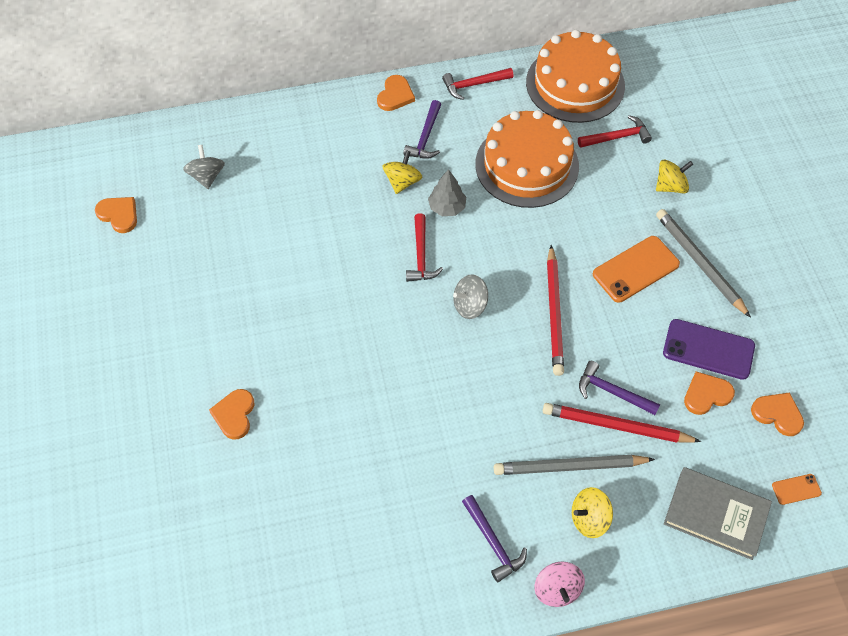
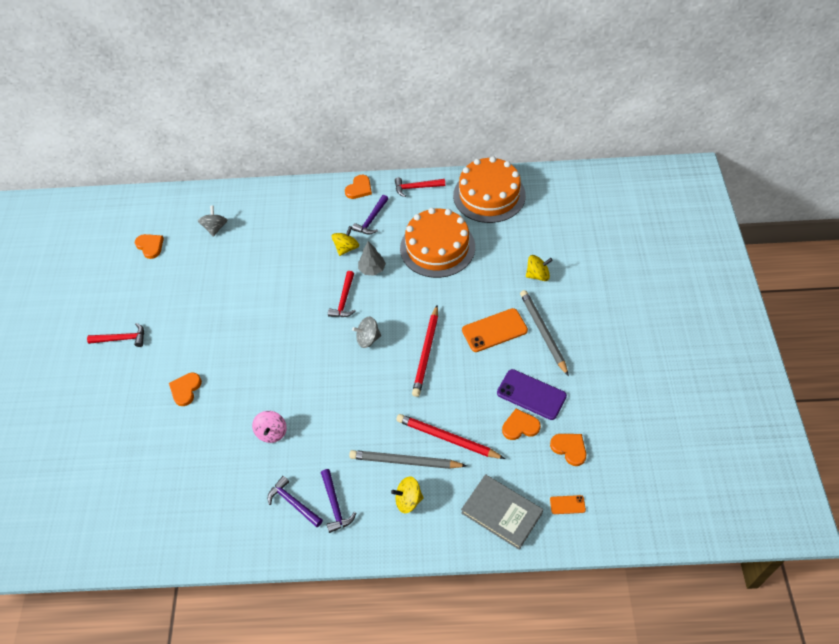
camera: 15 degrees right, 5 degrees down
(557, 589) = (370, 545): pink spinning top -> pink spinning top (272, 432)
(612, 392) = (451, 414): purple hammer -> purple hammer (293, 503)
(617, 137) = (508, 236): red hammer -> red hammer (122, 339)

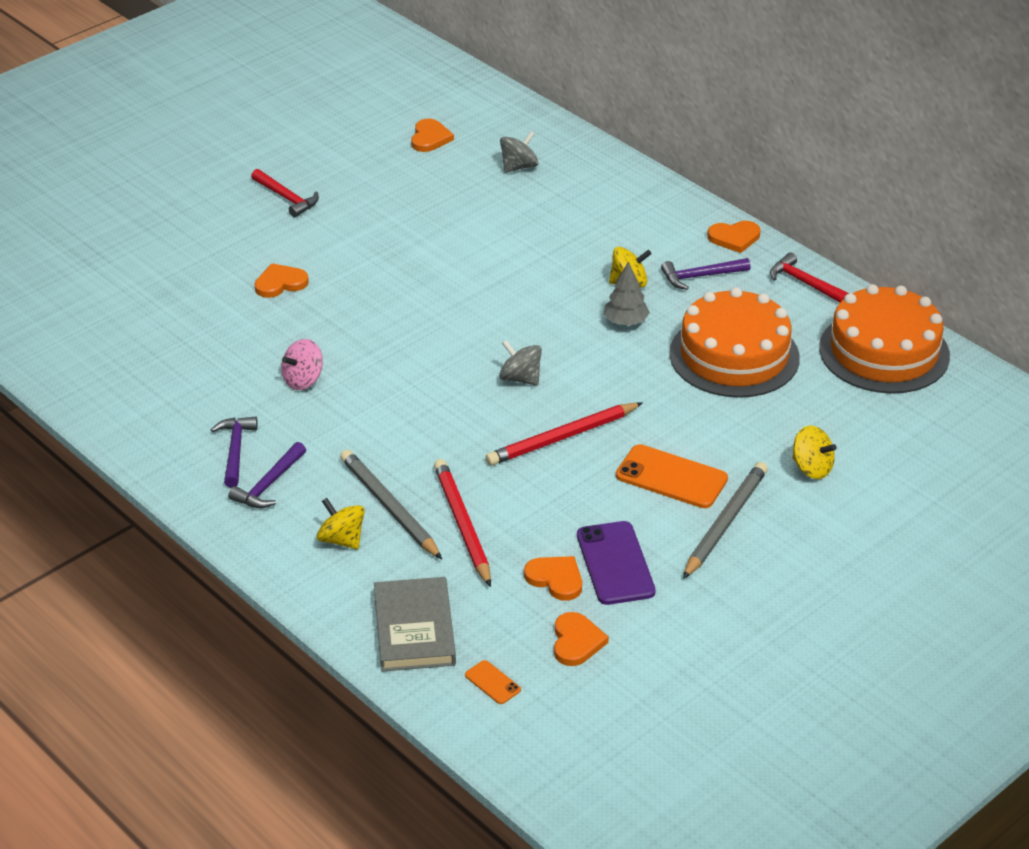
camera: 45 degrees right, 15 degrees down
(344, 300) = (551, 326): red hammer -> none

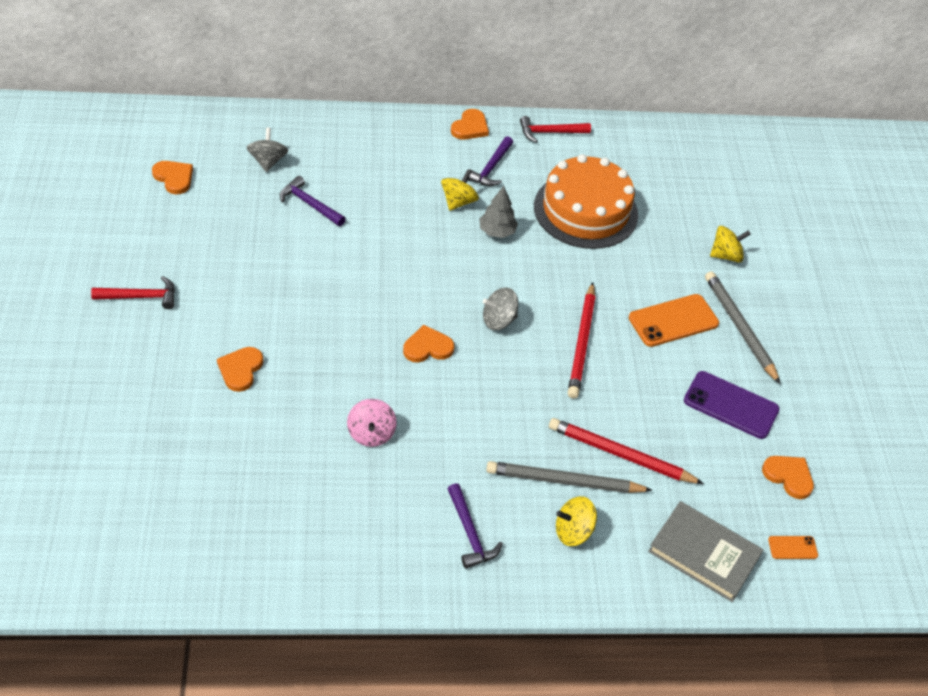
camera: 55 degrees left, 10 degrees up
(235, 450) = (409, 527): purple hammer -> purple hammer (309, 204)
(555, 579) = (719, 445): orange heart -> orange heart (427, 347)
(884, 352) = (651, 150): orange cake -> none

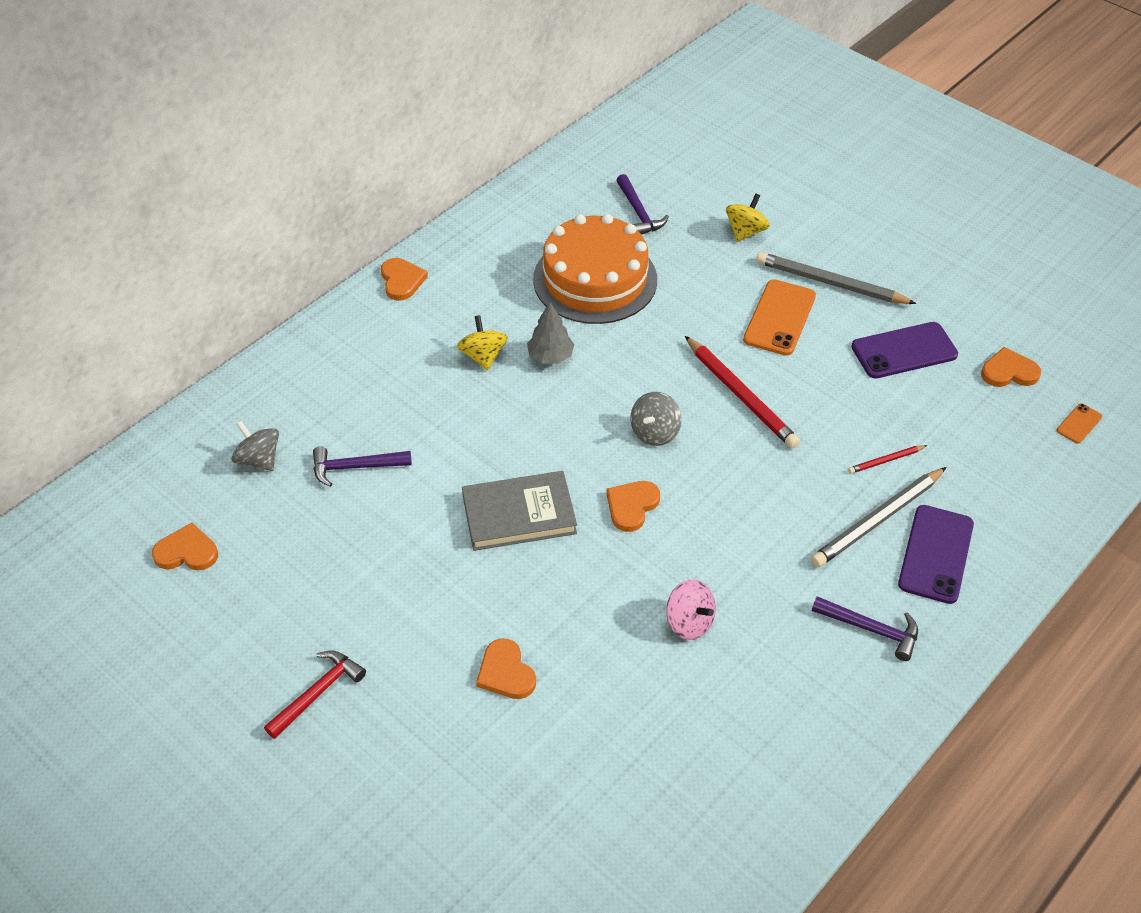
camera: 40 degrees left, 0 degrees up
(491, 168) = (470, 304): purple hammer -> purple hammer (639, 212)
(550, 132) = (476, 233): red hammer -> none
(573, 531) = (935, 554): yellow spinning top -> purple phone
(620, 454) = (885, 461): red pencil -> red pencil, size x0.48
(704, 554) = (1036, 484): grey book -> grey book (519, 514)

